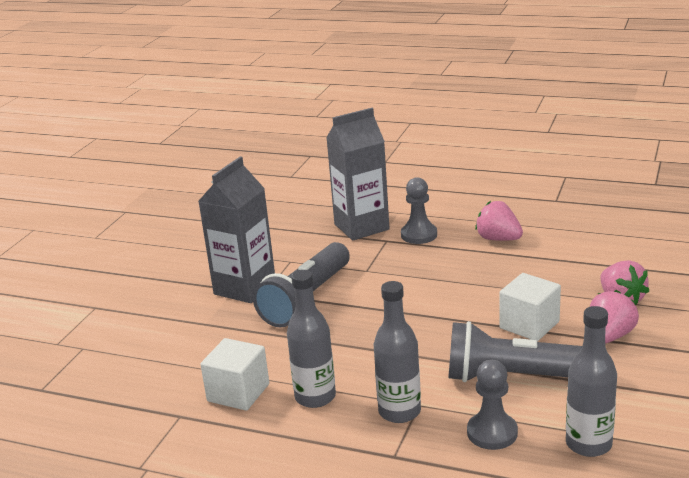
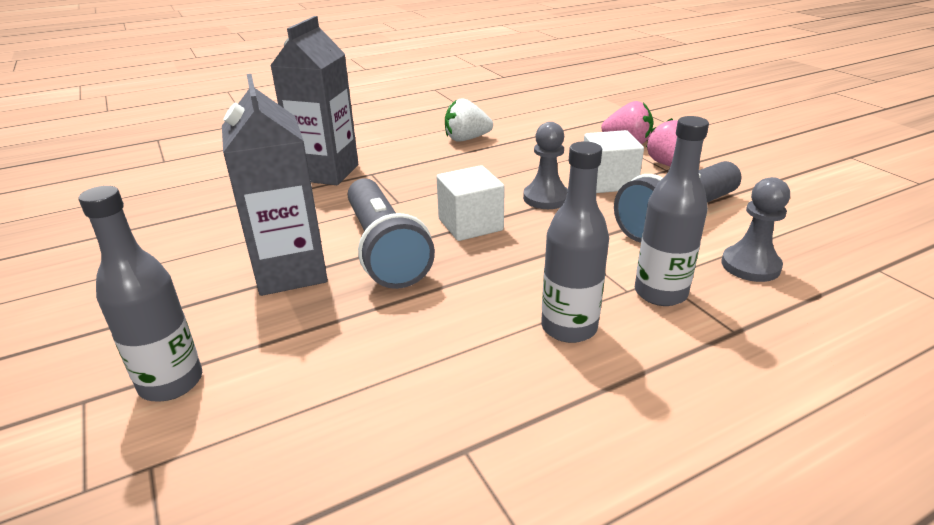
camera: 50 degrees left, 5 degrees up
(238, 393) = (485, 375): white cube -> white cube (470, 224)
(419, 235) = (394, 159): grey pawn -> grey pawn (546, 198)
(498, 239) = (466, 139): pink strawberry -> white strawberry
(588, 444) = (812, 235): grey bottle -> grey bottle (171, 382)

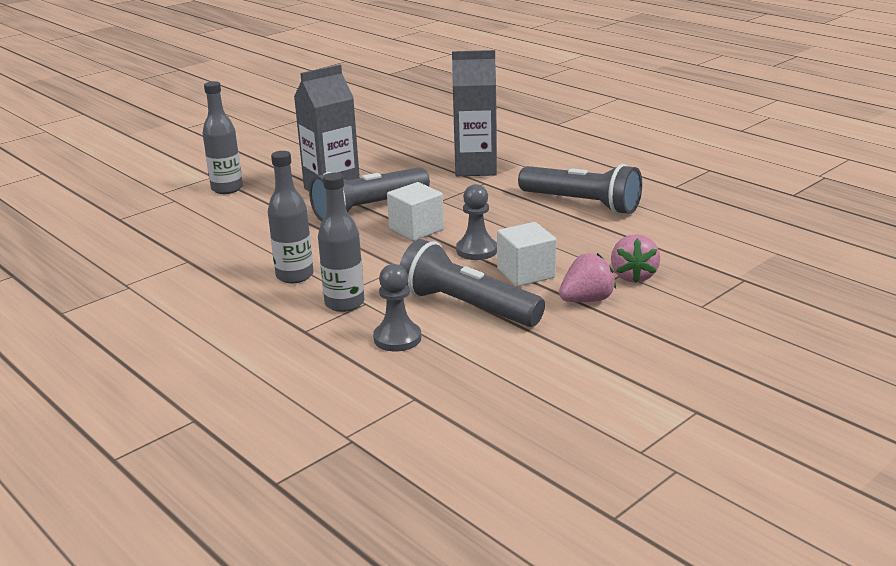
camera: 75 degrees right, 5 degrees down
(466, 139) = (582, 204): white strawberry -> grey flashlight

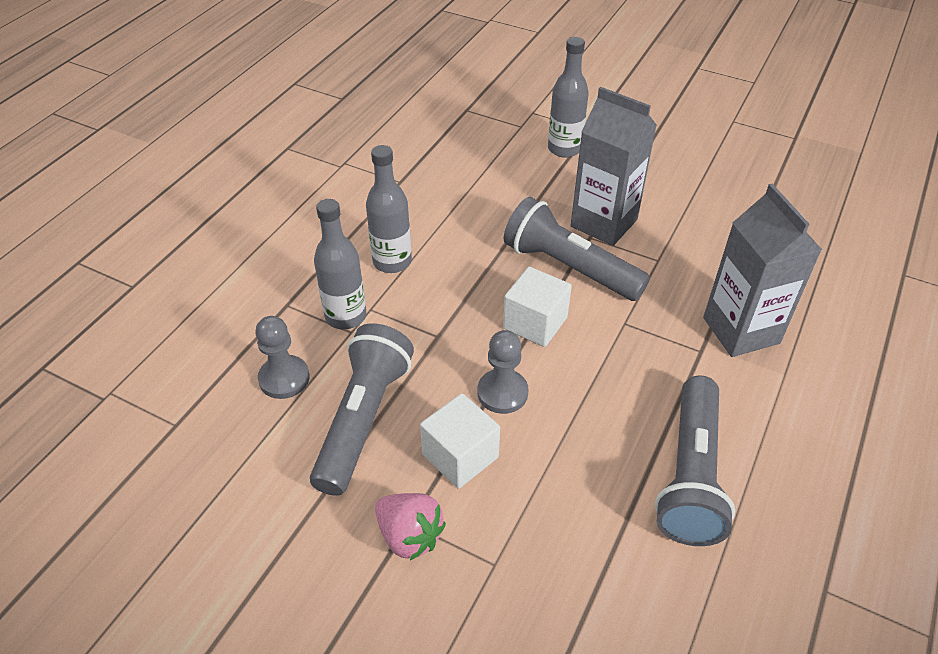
camera: 70 degrees right, 20 degrees up
(633, 276) = (490, 579): pink strawberry -> none

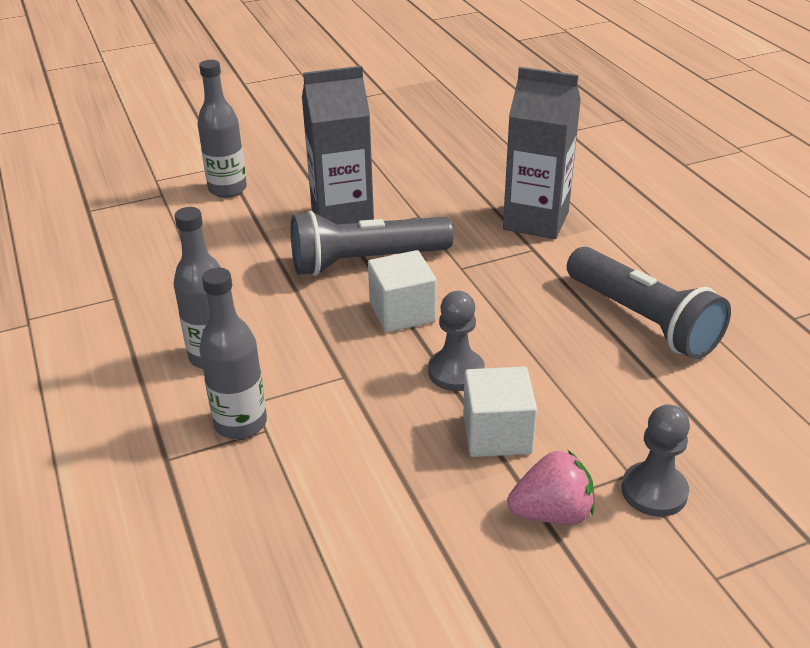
camera: 50 degrees left, 10 degrees down
(284, 378) = (265, 510): grey pawn -> grey pawn (654, 491)
(363, 419) = (385, 476): grey flashlight -> none

